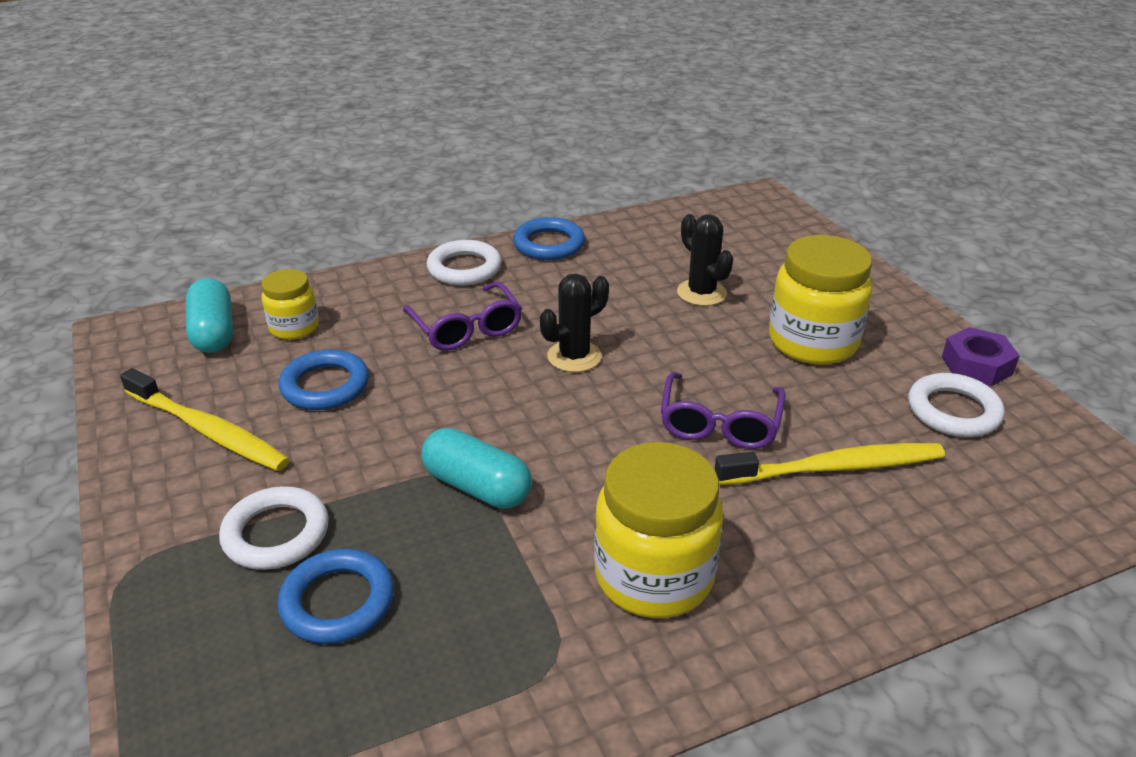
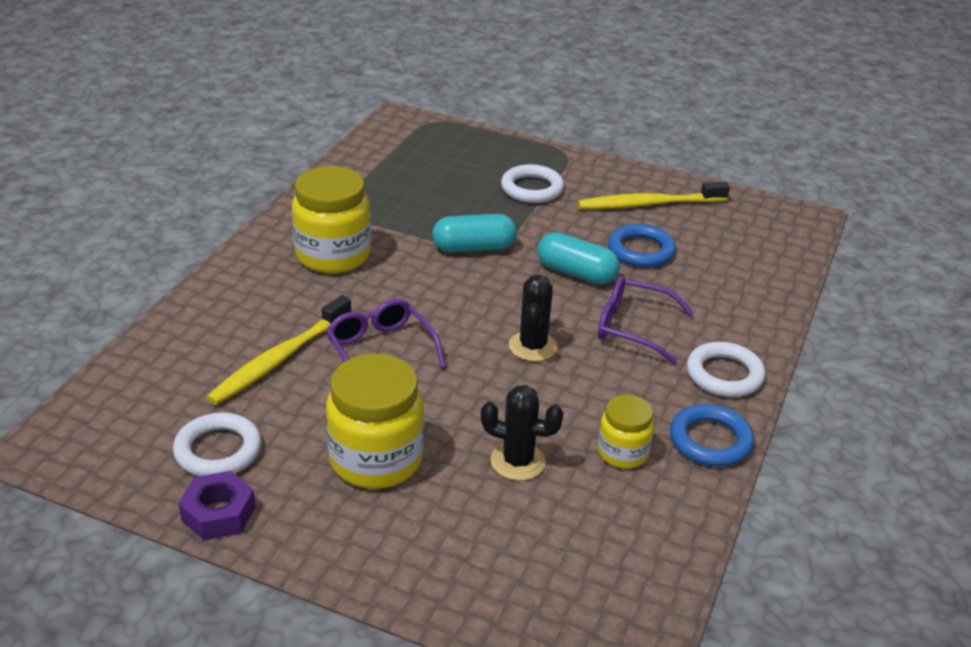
camera: 135 degrees right, 0 degrees up
(214, 332) = (763, 243): turquoise capsule -> turquoise capsule (576, 273)
(294, 327) = (730, 270): yellow jar -> yellow jar (622, 453)
(338, 601) = (463, 183): blue ring -> none

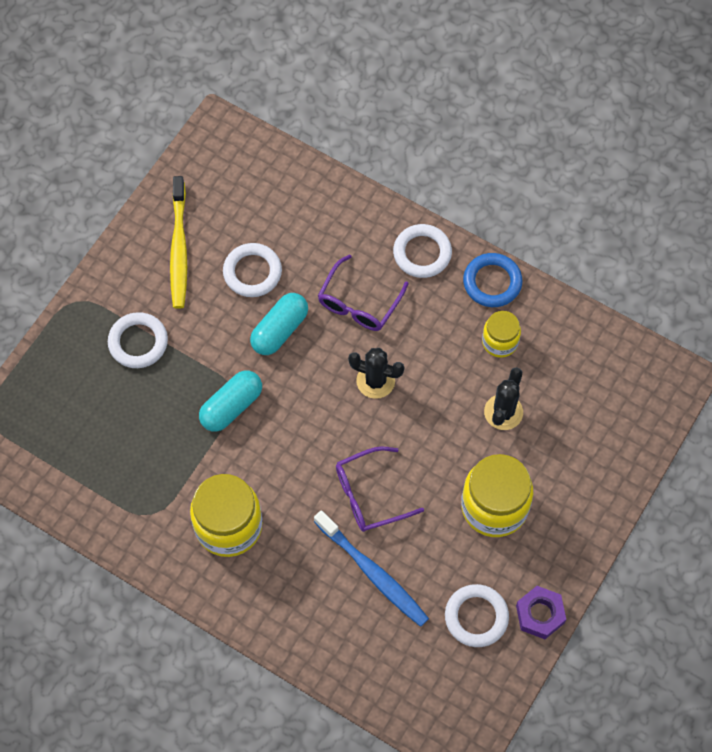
camera: 80 degrees left, 30 degrees up
(279, 359) = (373, 573): yellow toothbrush -> blue toothbrush
(474, 248) = (231, 406): turquoise capsule -> turquoise capsule turned 45 degrees clockwise
(641, 250) = (252, 272): blue ring -> white ring

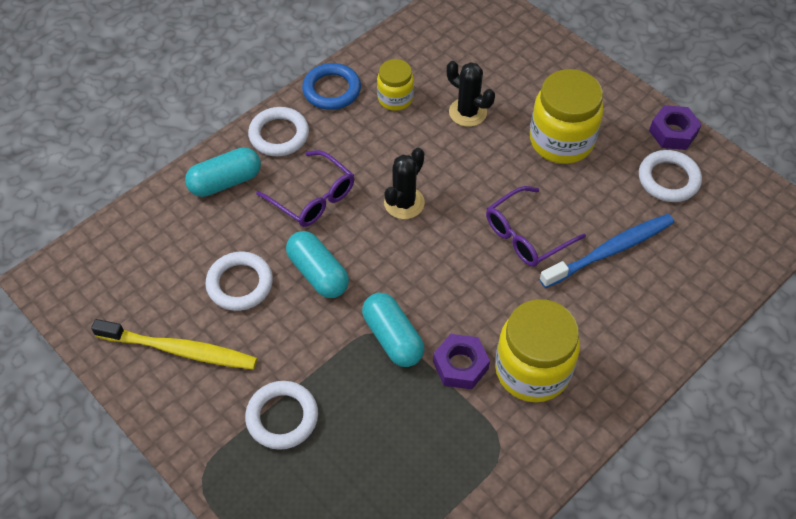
camera: 75 degrees left, 10 degrees down
(218, 467) = (460, 365): none -> purple nut
(355, 226) = (225, 181): none -> turquoise capsule
(369, 495) = (526, 235): purple glasses -> purple glasses turned 60 degrees clockwise

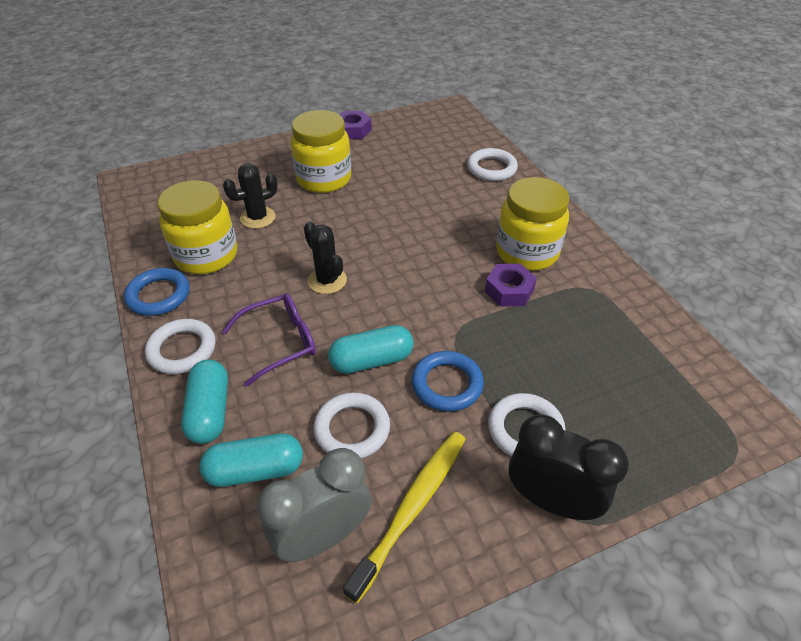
camera: 70 degrees left, 10 degrees down
(140, 298) = (323, 537): none -> grey clock
(215, 452) = (551, 501): none -> black clock
(312, 341) = (447, 384): none -> blue ring
(393, 337) = (466, 325): turquoise capsule -> turquoise capsule (255, 470)
(395, 98) = (206, 255): yellow jar -> yellow jar, size x1.77
(526, 235) = (402, 221): purple glasses -> none
(610, 251) = (438, 185): blue toothbrush -> none
(668, 179) = (391, 144): white ring -> white ring (491, 168)

